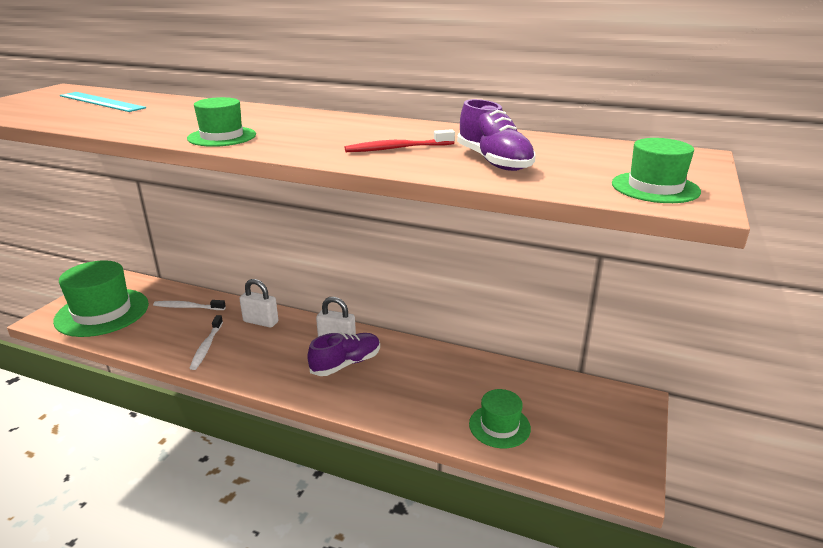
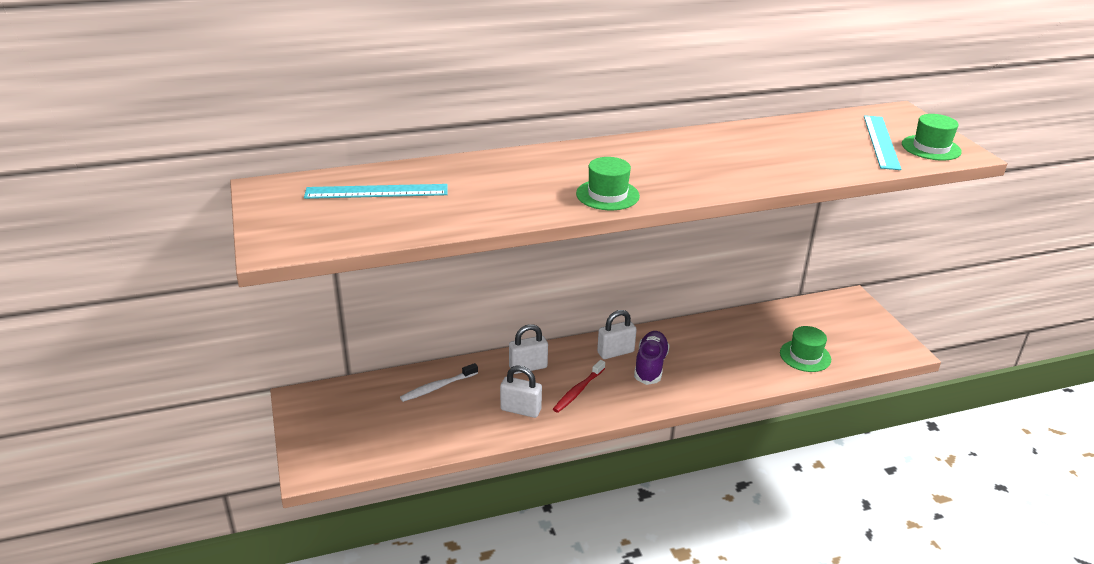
camera: 40 degrees left, 5 degrees up
(102, 312) = (360, 433): green hat -> none
(207, 347) = (520, 410): white toothbrush -> white padlock
(397, 148) = (747, 163): red toothbrush -> red toothbrush (578, 391)
(494, 161) = (822, 155): purple shoe -> none
(597, 169) = (881, 142): none -> turquoise ruler

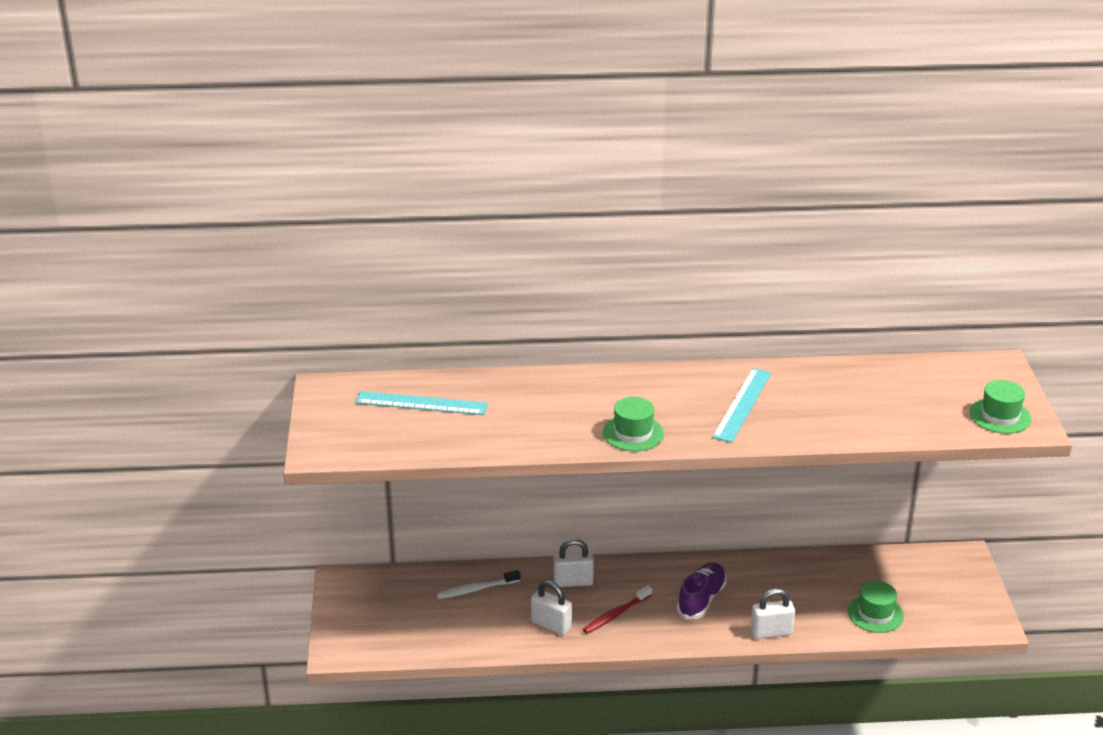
camera: 15 degrees right, 0 degrees up
(615, 352) = (670, 579): white padlock -> white padlock (771, 632)
(881, 142) = (950, 402): turquoise ruler -> turquoise ruler (742, 404)

